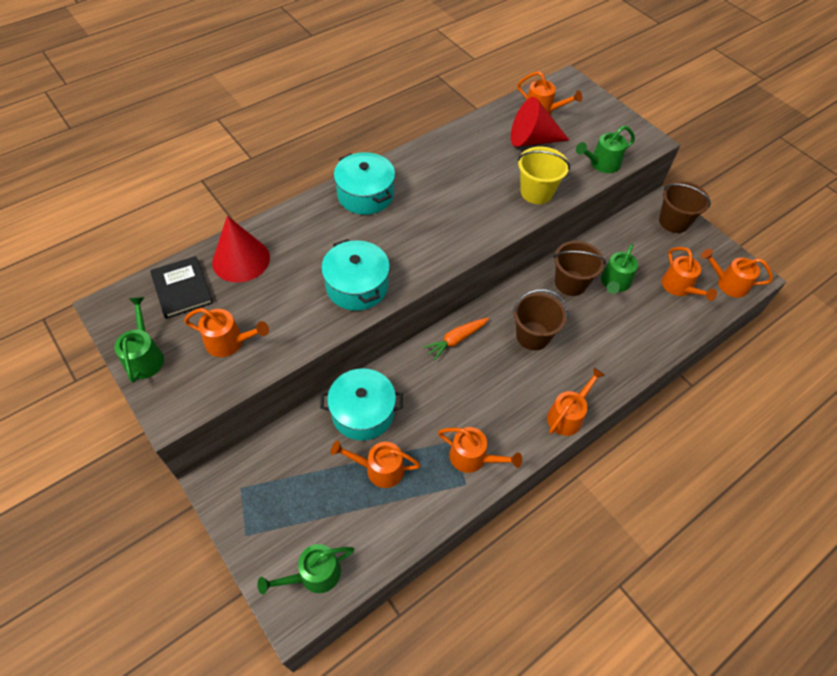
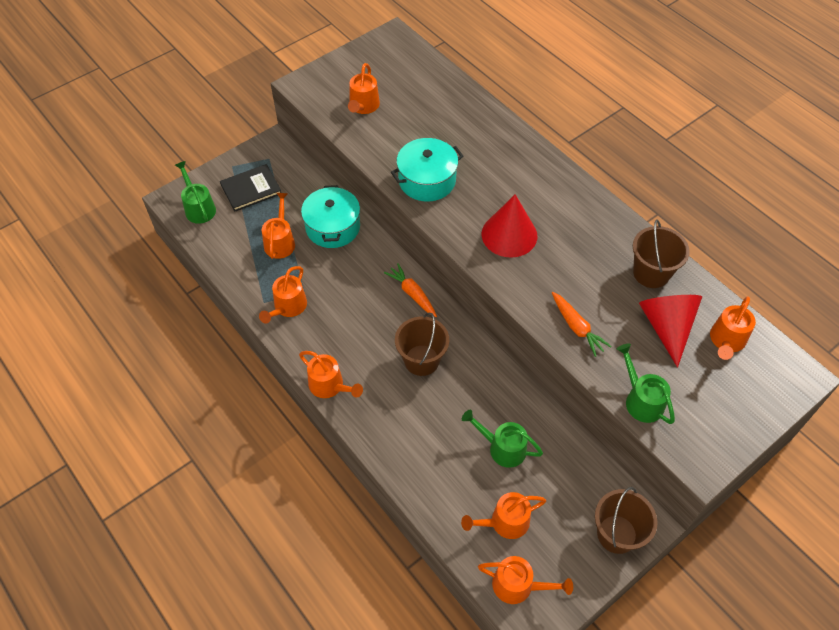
camera: 90 degrees right, 0 degrees up
(145, 356) = (349, 63): green watering can -> none
(182, 289) = (414, 71): black book -> black book (251, 189)
(241, 259) = (449, 101): red cone -> red cone (509, 235)
(365, 195) = (543, 178): turquoise pot -> none
(536, 192) = (576, 327): yellow bucket -> orange carrot
(570, 283) = (496, 401): brown bucket -> brown bucket (651, 273)
(728, 283) = (518, 585): orange watering can -> orange watering can turned 90 degrees clockwise

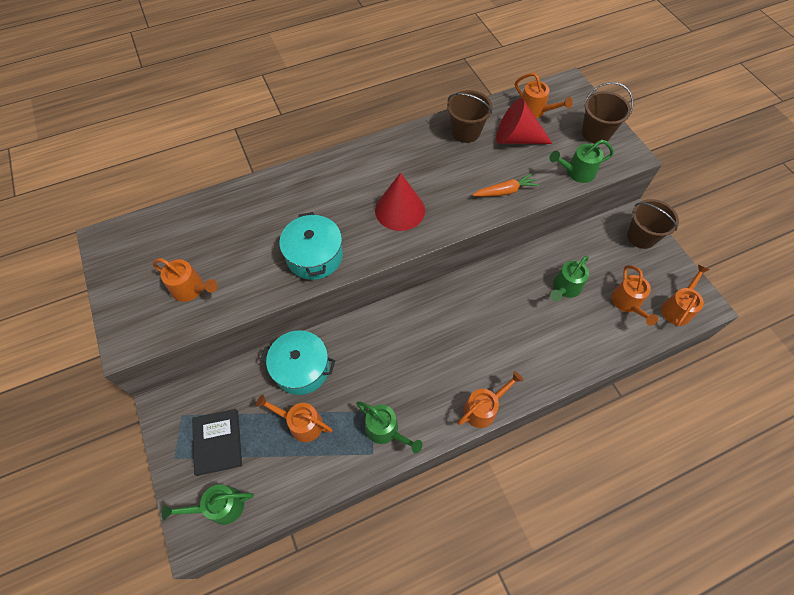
camera: 75 degrees left, 5 degrees up
(288, 307) = (386, 430): orange watering can -> green watering can
(412, 294) = (402, 316): orange carrot -> none
(421, 360) = (473, 325): brown bucket -> brown bucket (596, 133)

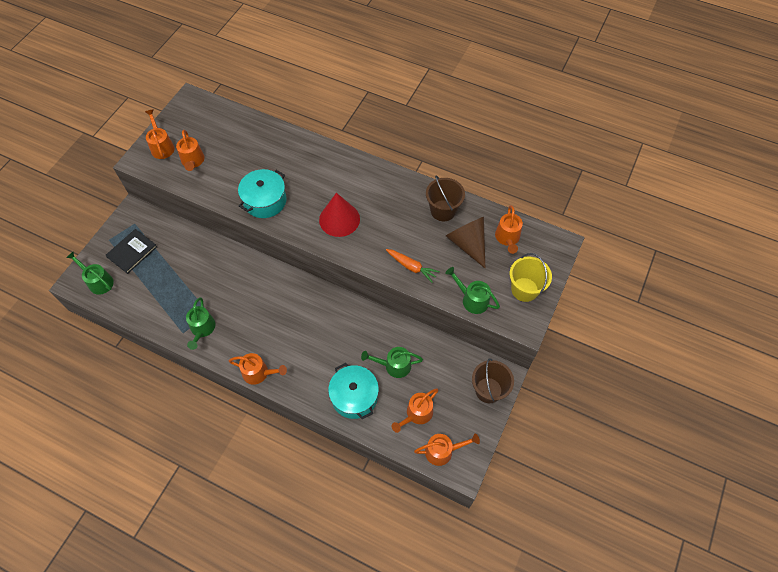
camera: 50 degrees right, 0 degrees up
(301, 368) = (207, 257): turquoise pot -> turquoise pot (354, 396)
(301, 423) = (173, 283): orange watering can -> orange watering can (161, 146)
(516, 138) = (467, 244): red cone -> brown cone
(596, 133) = (524, 289): brown bucket -> yellow bucket

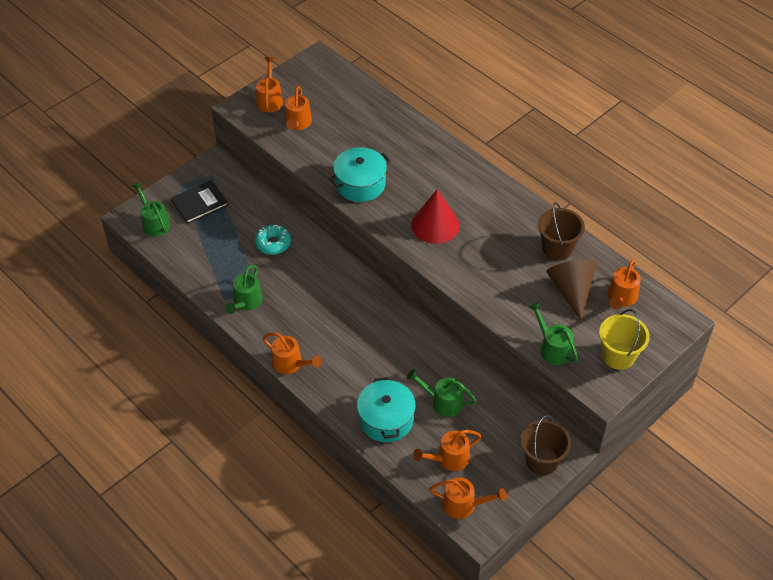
camera: 20 degrees right, 10 degrees down
(207, 269) = (273, 243): none -> turquoise donut
(411, 267) = (497, 296): orange carrot -> none

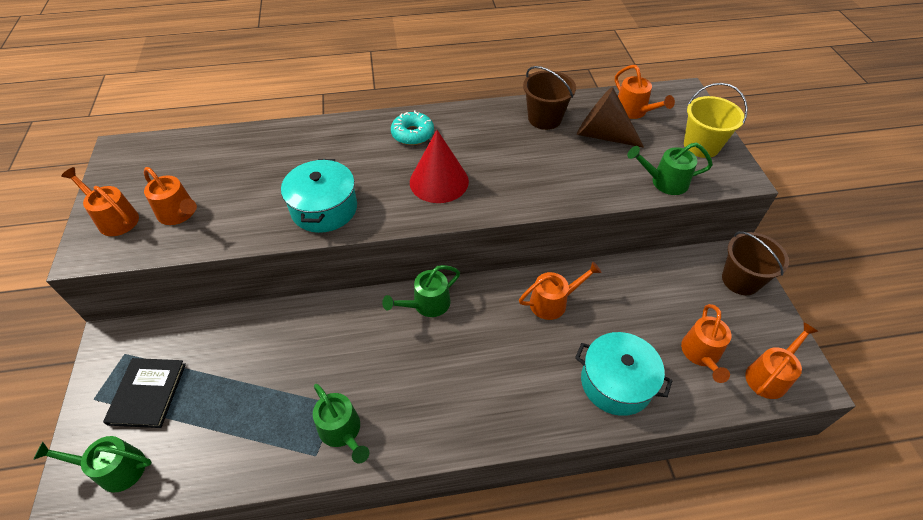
camera: 55 degrees left, 0 degrees up
(273, 243) = (286, 350): turquoise donut -> turquoise donut (412, 134)
(290, 364) = (472, 436): orange watering can -> orange watering can (553, 302)
(443, 402) = (623, 318): green watering can -> green watering can (427, 304)

